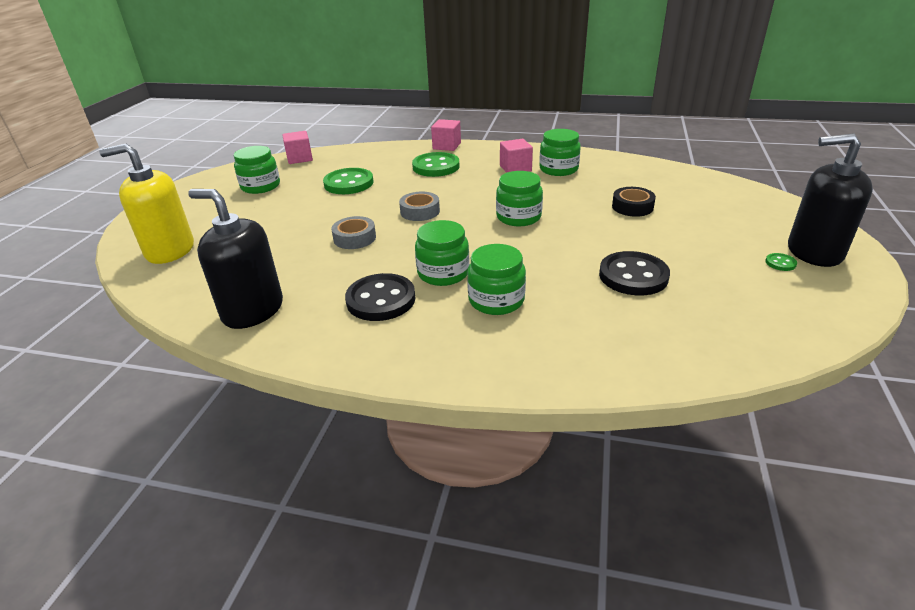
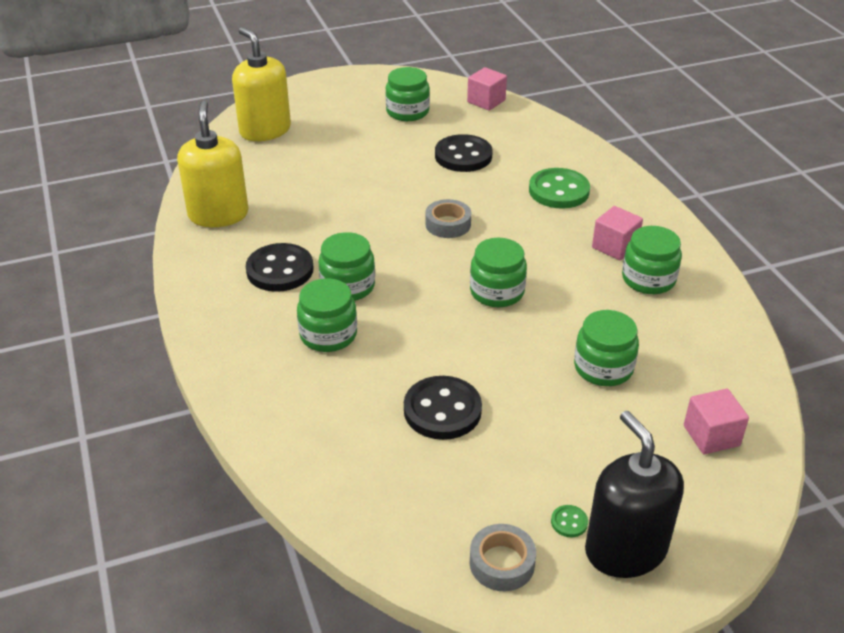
camera: 55 degrees right, 5 degrees up
(253, 310) = (218, 214): black soap dispenser -> yellow soap dispenser
(349, 183) = (463, 156): green button -> black button
(354, 238) = (363, 210): grey tape -> grey tape (502, 563)
(446, 146) = (621, 175): pink cube -> pink cube (711, 435)
(632, 207) = (603, 368): black tape -> green jar

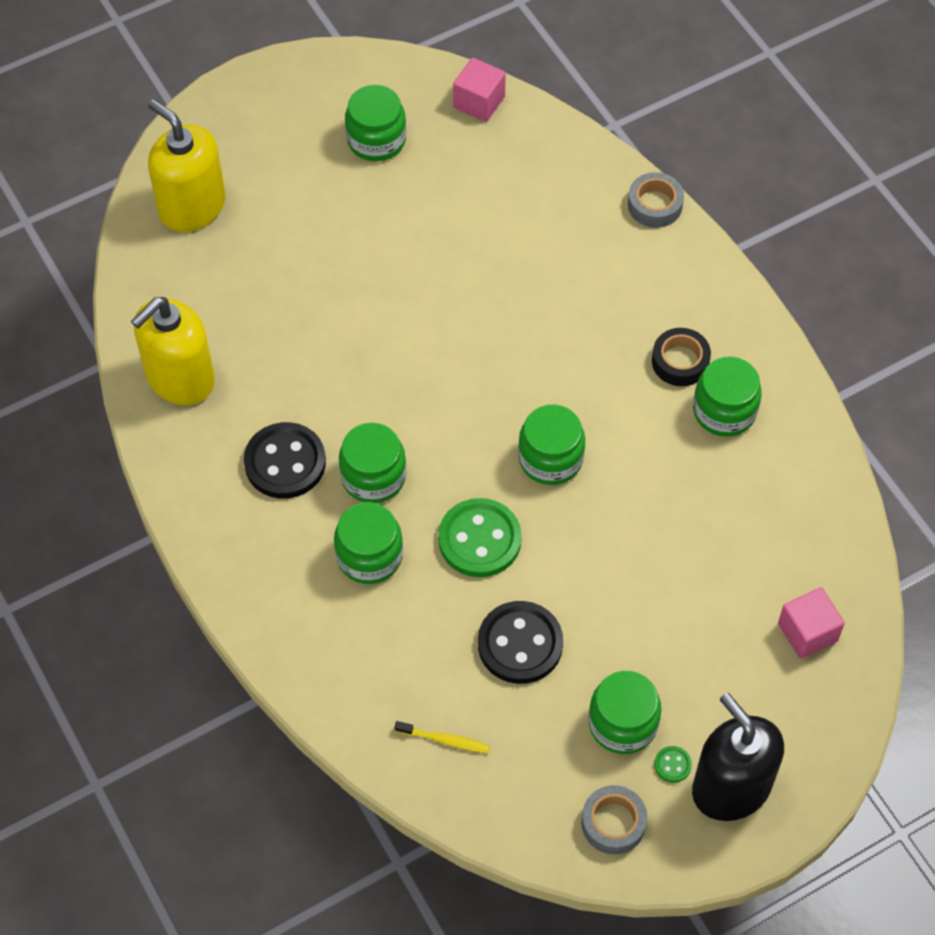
camera: 10 degrees left, 20 degrees up
(218, 214) = (180, 378): yellow soap dispenser -> yellow soap dispenser turned 120 degrees counterclockwise
(355, 472) = (444, 740): none -> yellow toothbrush
(448, 224) = (472, 352): grey tape -> grey tape (655, 205)
(463, 156) = (468, 220): black button -> none
(559, 191) = (600, 271): green button -> green button (479, 540)
(603, 368) = (686, 556): green jar -> green jar (622, 723)
(615, 246) = (680, 361): pink cube -> black tape

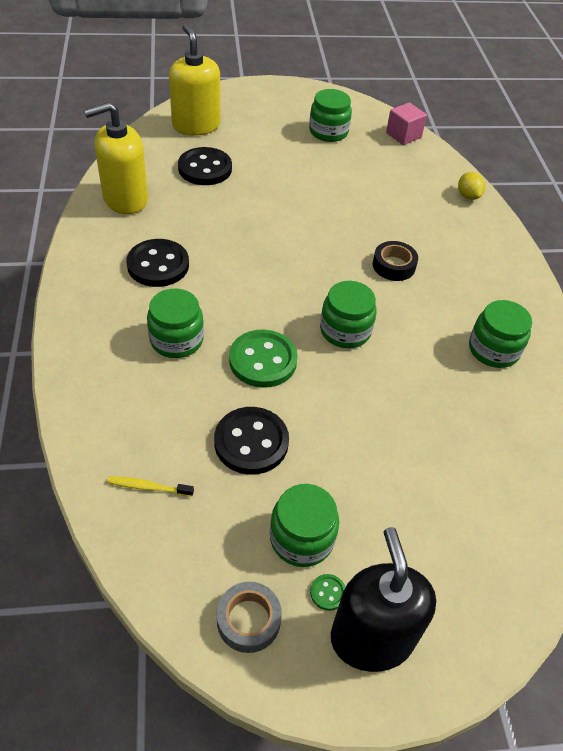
camera: 20 degrees right, 10 degrees down
(250, 281) = (205, 168): none -> black button
(373, 477) = (212, 295): green jar -> none
(444, 740) = (148, 487): yellow toothbrush -> yellow toothbrush turned 150 degrees clockwise
(607, 180) = (468, 196): none -> yellow lemon
(655, 205) = (495, 218): grey tape -> none
(680, 361) = (473, 308): black tape -> black tape (394, 266)
(807, 632) = (499, 533): pink cube -> none

